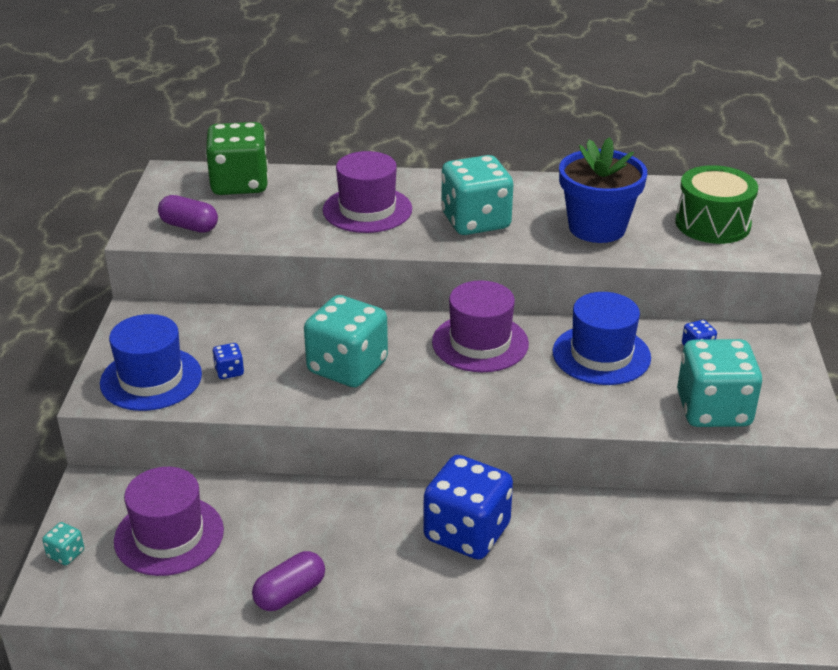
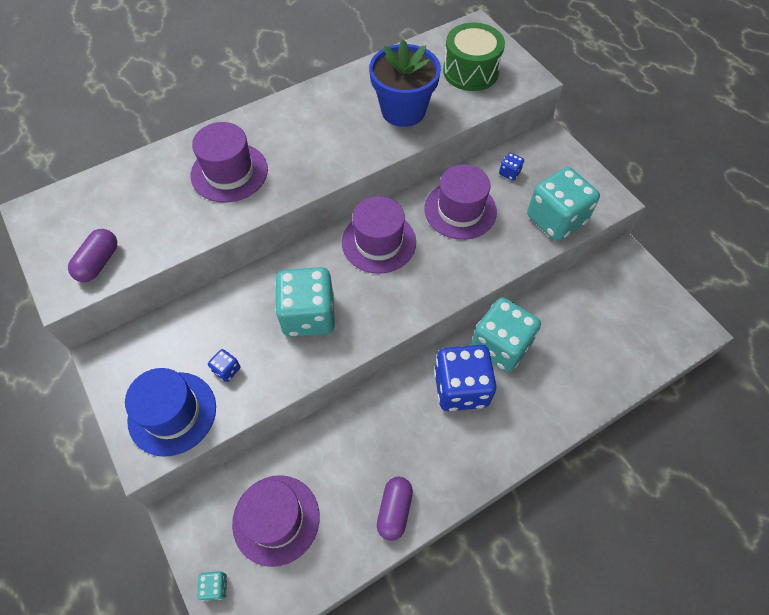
camera: 35 degrees left, 25 degrees up
(189, 226) = (99, 262): purple capsule -> purple capsule turned 60 degrees counterclockwise
(239, 184) = (103, 195): green dice -> none
(475, 221) = (318, 145): turquoise dice -> turquoise dice (500, 346)
(601, 355) = (460, 210): blue hat -> purple hat

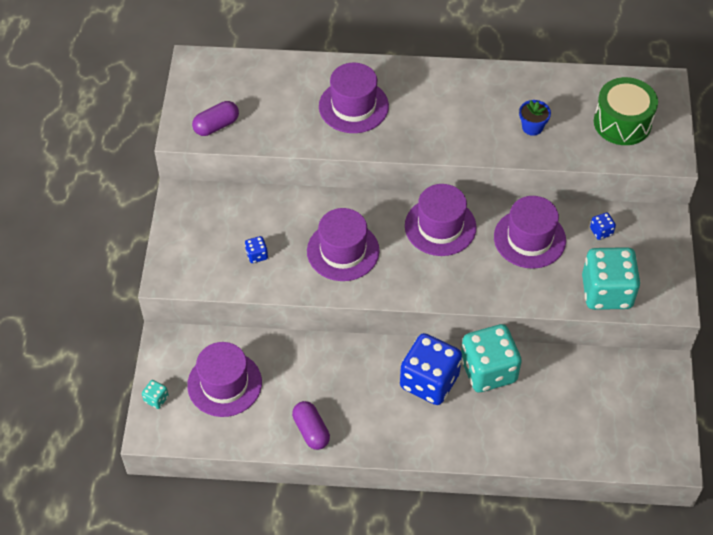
camera: 35 degrees right, 5 degrees down
(172, 413) = (200, 262): blue hat -> none
(308, 315) = (343, 251): turquoise dice -> purple hat
(394, 510) = (311, 431): purple capsule -> purple capsule turned 75 degrees counterclockwise
(403, 110) = (532, 127): blue flower pot -> blue flower pot, size x0.47

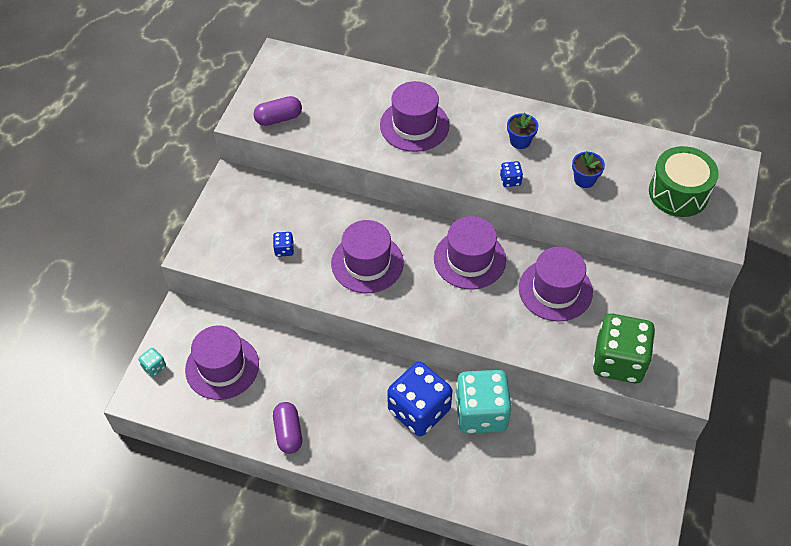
camera: 15 degrees right, 0 degrees up
(460, 102) = (520, 141): none -> blue flower pot
(601, 231) = (630, 298): blue dice -> blue dice (510, 180)
(606, 292) = (618, 361): turquoise dice -> green dice

